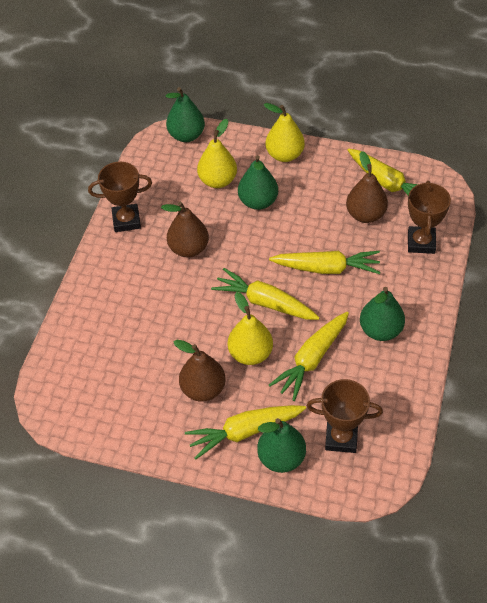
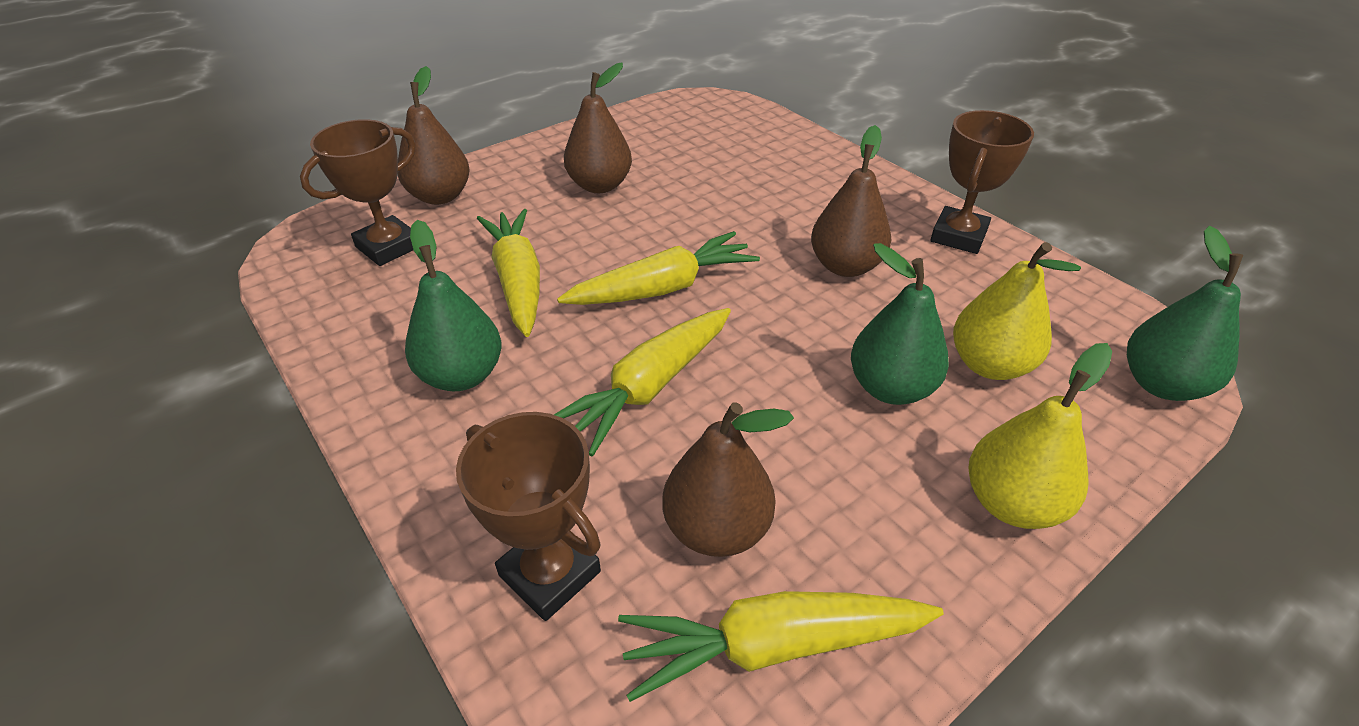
camera: 125 degrees right, 10 degrees down
(244, 432) = (507, 188): yellow carrot -> none
(250, 354) = (598, 237): yellow pear -> none
(281, 458) = (440, 196): green pear -> brown pear

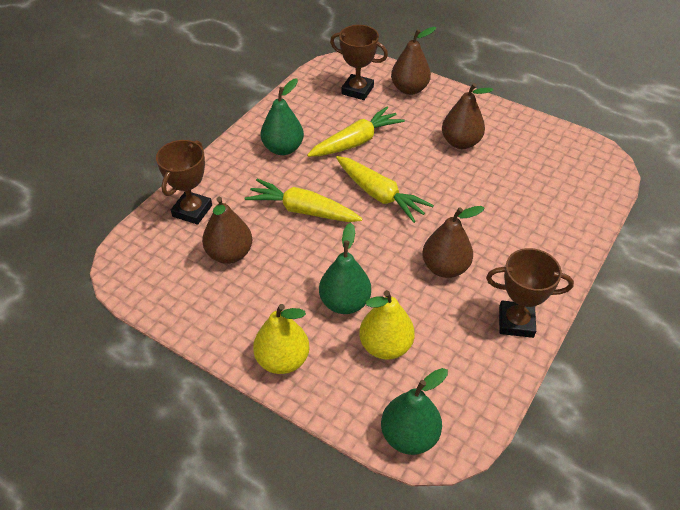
camera: 70 degrees right, 5 degrees up
(772, 645) = (180, 283): yellow carrot -> none

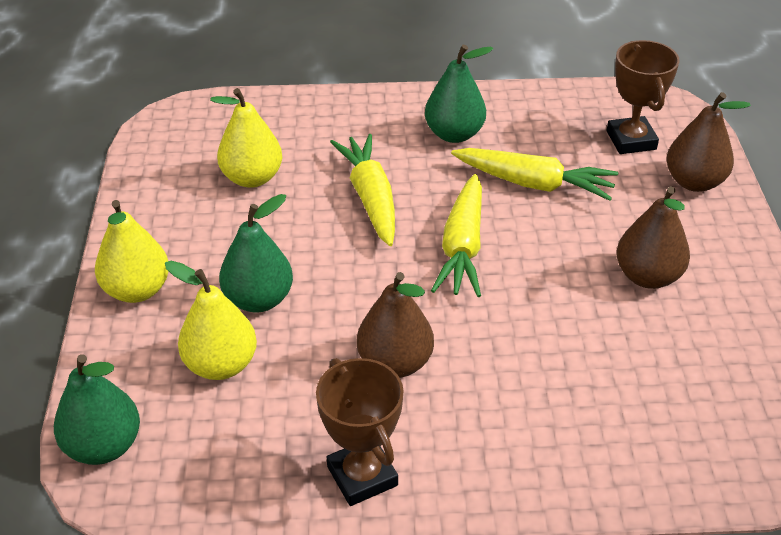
camera: 55 degrees right, 5 degrees down
(192, 211) = (289, 121): brown trophy -> none
(229, 254) = (252, 178): brown pear -> yellow pear

